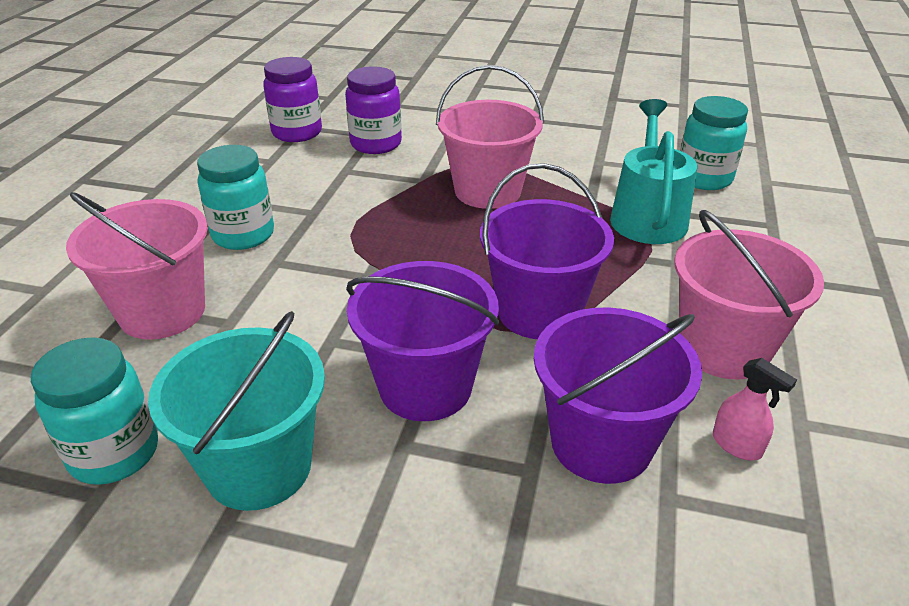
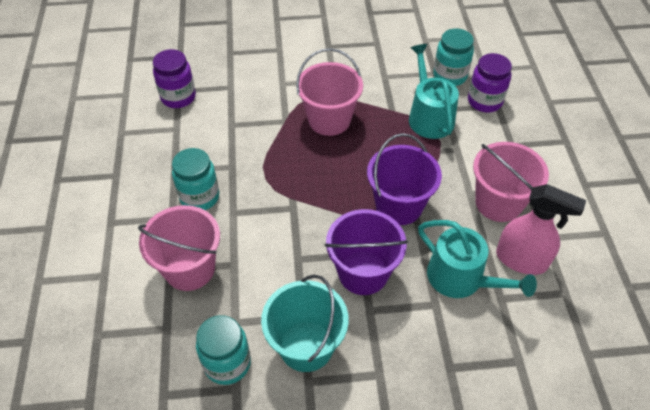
camera: 20 degrees left, 15 degrees up
(376, 144) = (238, 95): purple jar -> purple jar (484, 101)
(601, 443) = (461, 278): purple bucket -> turquoise watering can
(737, 445) = (521, 260): pink spray bottle -> pink spray bottle, size x2.05

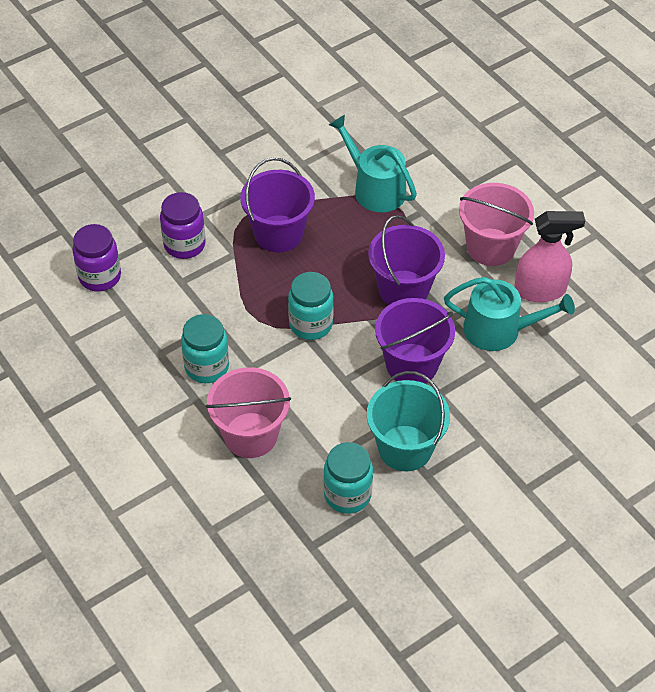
camera: 30 degrees left, 0 degrees up
(329, 120) = (278, 234): pink bucket -> purple bucket
(450, 76) = (368, 136): turquoise jar -> turquoise jar (311, 324)
(484, 101) = (418, 150): purple jar -> purple jar (184, 244)

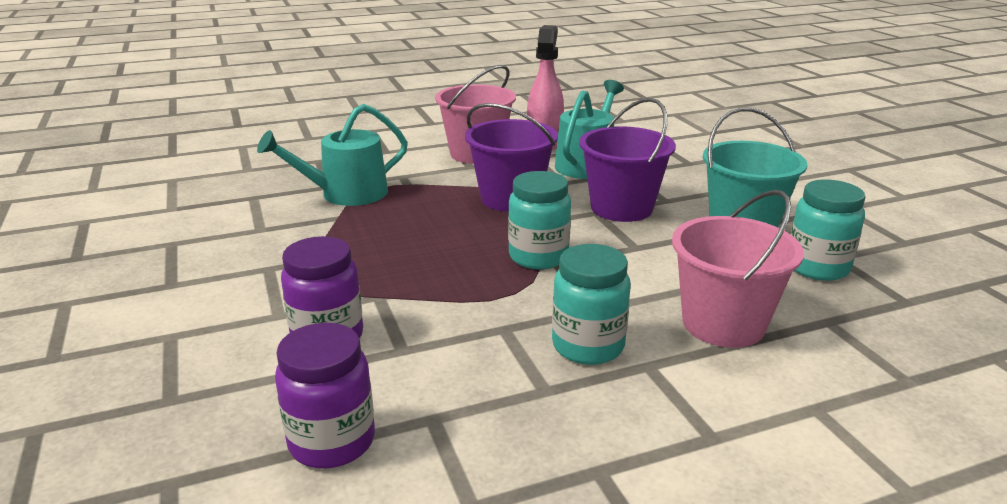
camera: 75 degrees left, 25 degrees down
(278, 234) = (368, 259): purple bucket -> none

